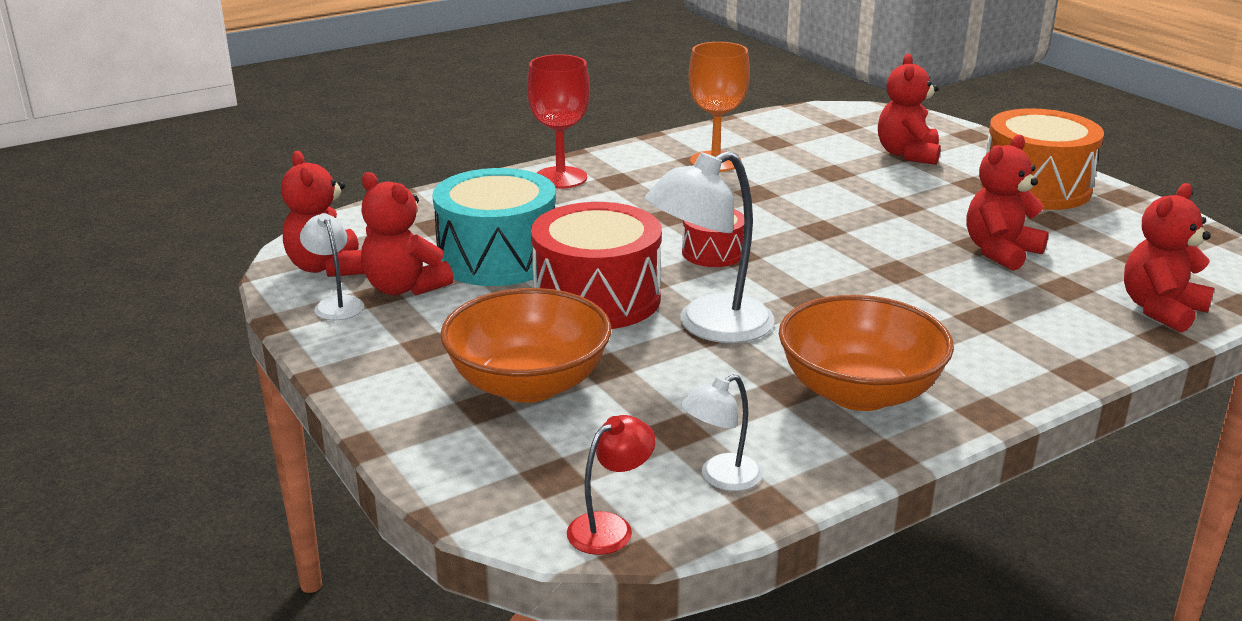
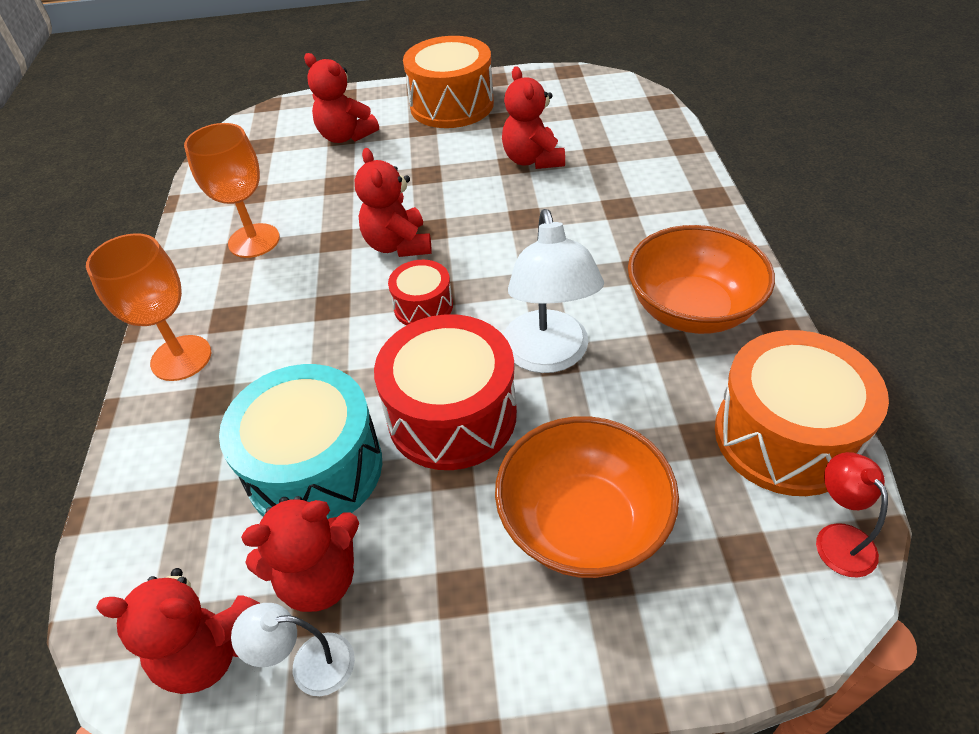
camera: 60 degrees left, 20 degrees up
(560, 178) = (181, 358): red goblet -> orange goblet
(721, 478) = (785, 436): white lamp -> orange drum
(1160, 310) = (651, 132): red teddy bear -> red teddy bear (398, 245)

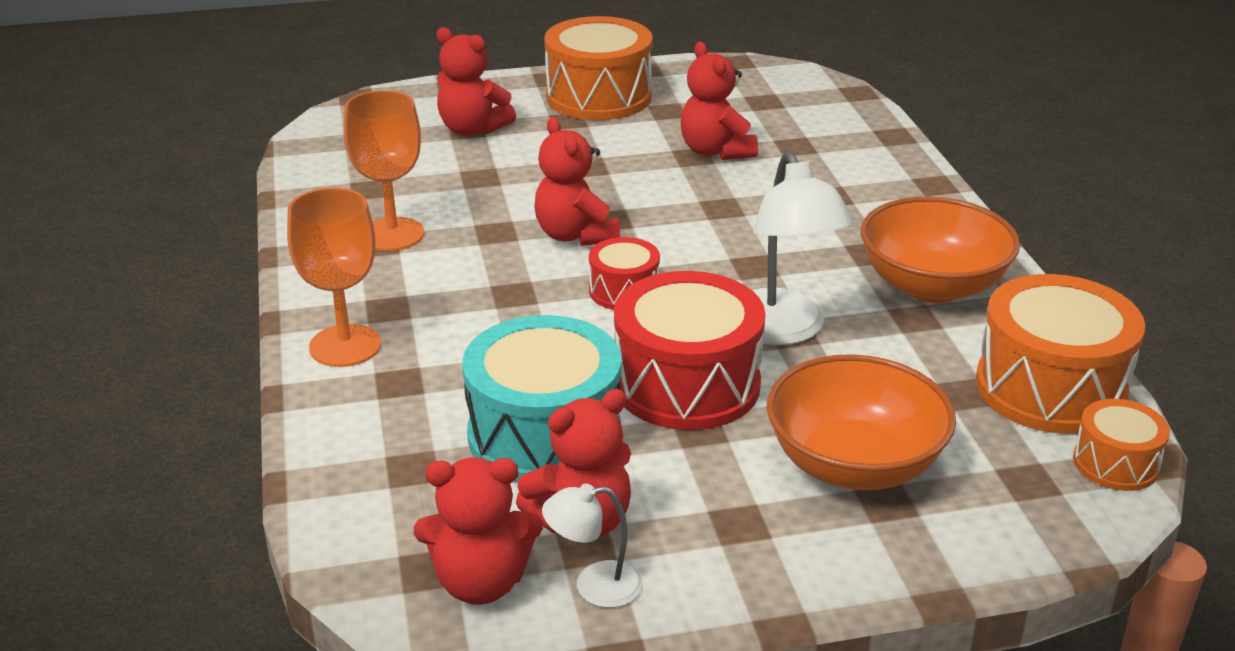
camera: 10 degrees left, 15 degrees down
(838, 538) = (1115, 463): red lamp -> orange drum

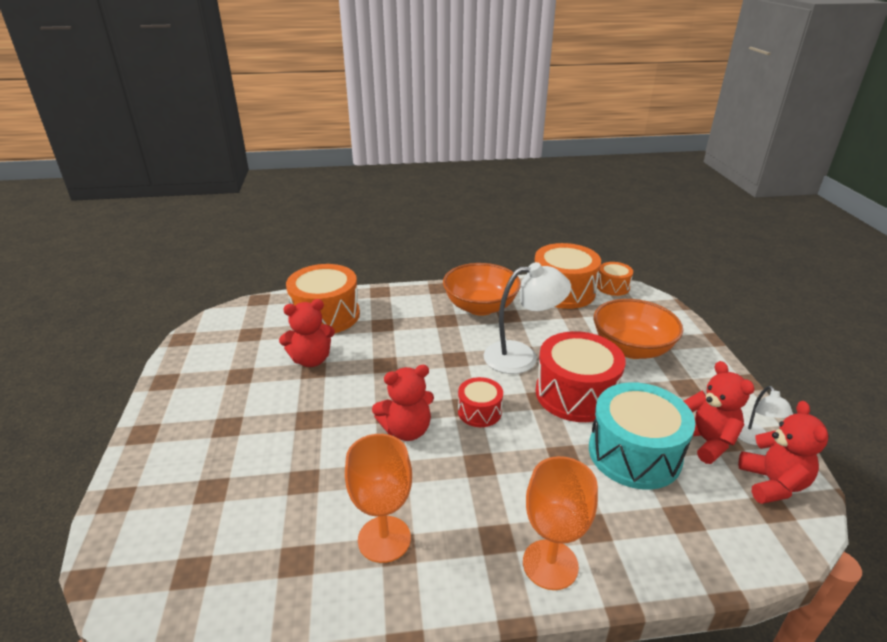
camera: 85 degrees left, 0 degrees up
(472, 129) = (213, 485): red teddy bear -> none
(598, 97) = (196, 407): orange drum -> orange drum (326, 315)

